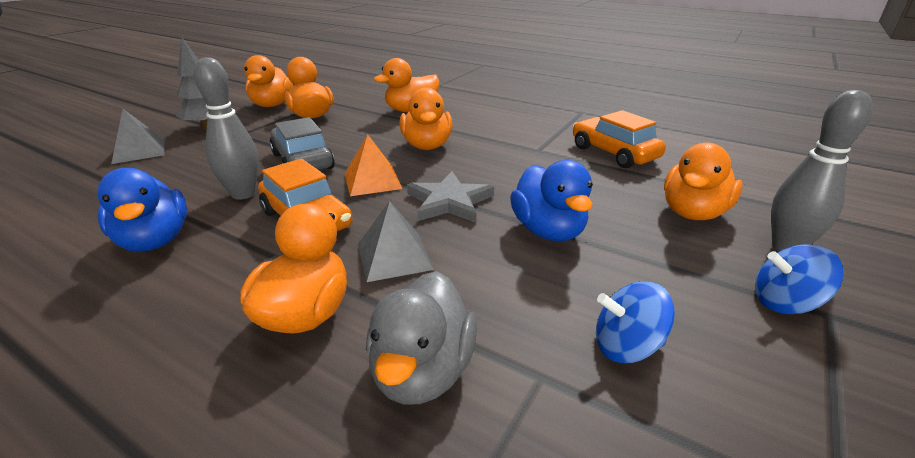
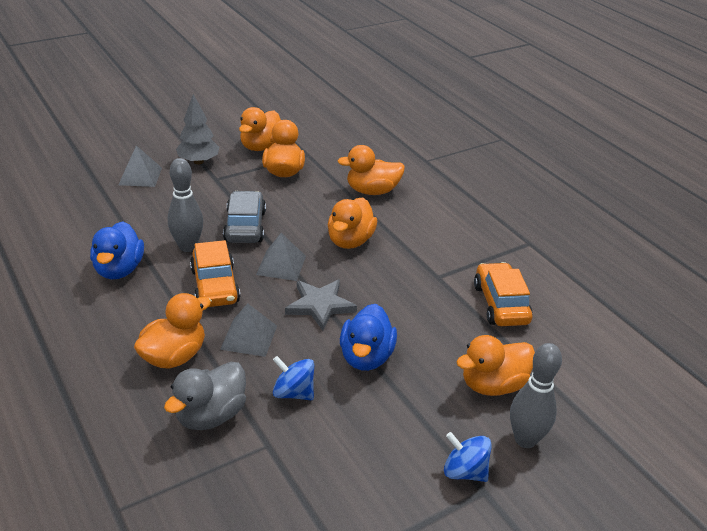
camera: 25 degrees right, 5 degrees up
(372, 181) = (281, 265): orange pyramid -> grey pyramid
(626, 346) = (331, 451): blue spinning top -> blue spinning top (293, 393)

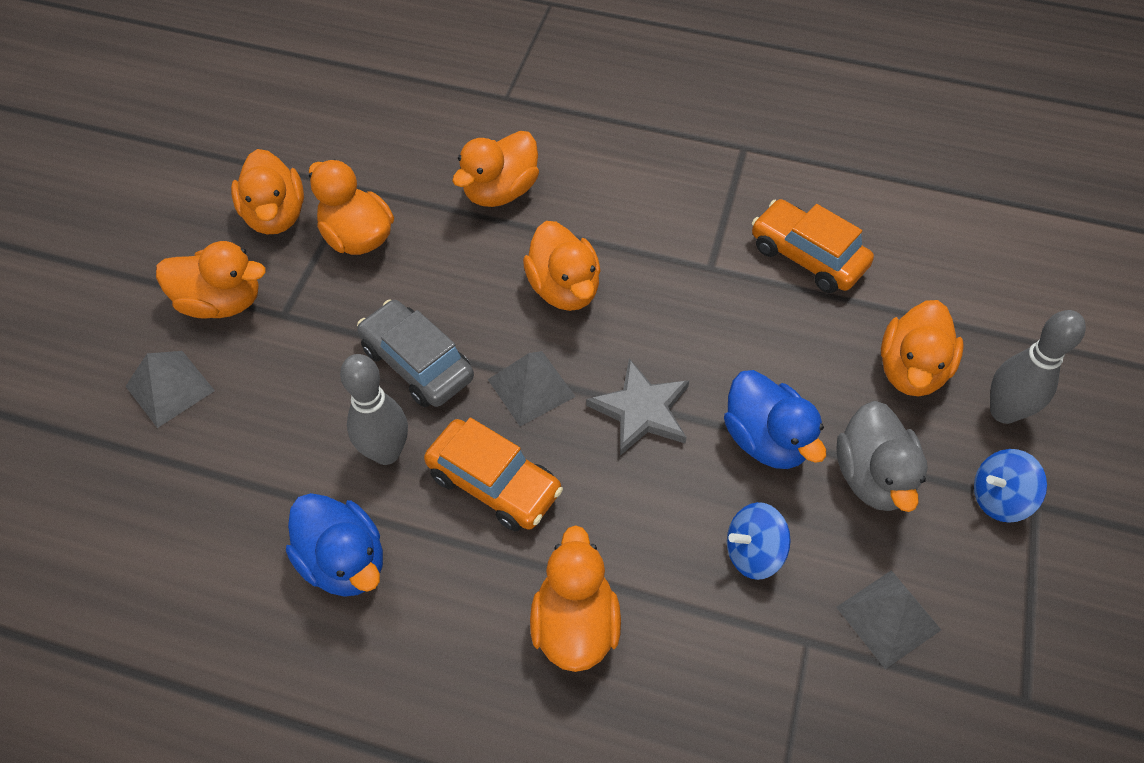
camera: 40 degrees left, 20 degrees up
(198, 161) = (222, 302): grey tree -> orange duck
(211, 415) = (710, 662): grey duck -> grey duck (872, 476)
(249, 337) = (621, 521): grey pyramid -> grey pyramid (888, 618)

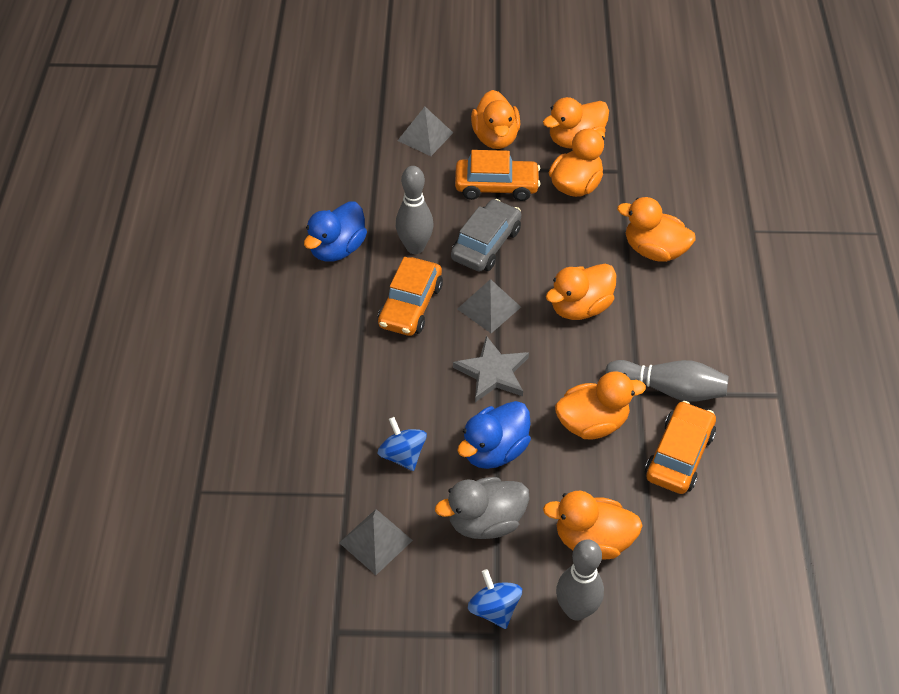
camera: 75 degrees right, 5 degrees down
(316, 324) = (496, 186): none -> orange car
(575, 624) = (327, 368): orange duck -> orange duck (592, 423)
(713, 238) = (669, 389): none -> grey bowling pin

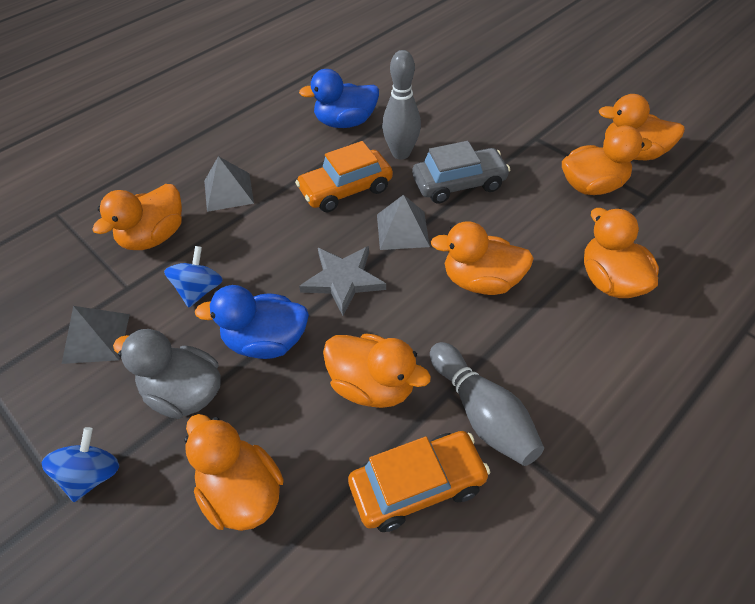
camera: 45 degrees right, 0 degrees up
(425, 136) = (503, 87): grey pyramid -> grey pyramid (228, 192)
(495, 138) = (560, 116): orange duck -> orange duck (154, 237)
(496, 186) = (519, 149): orange car -> none
(576, 610) = (145, 545): grey bowling pin -> none

